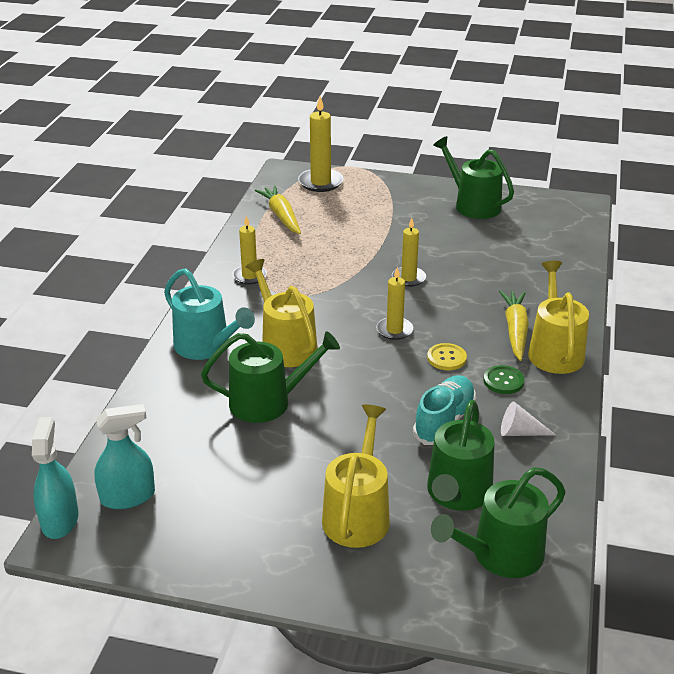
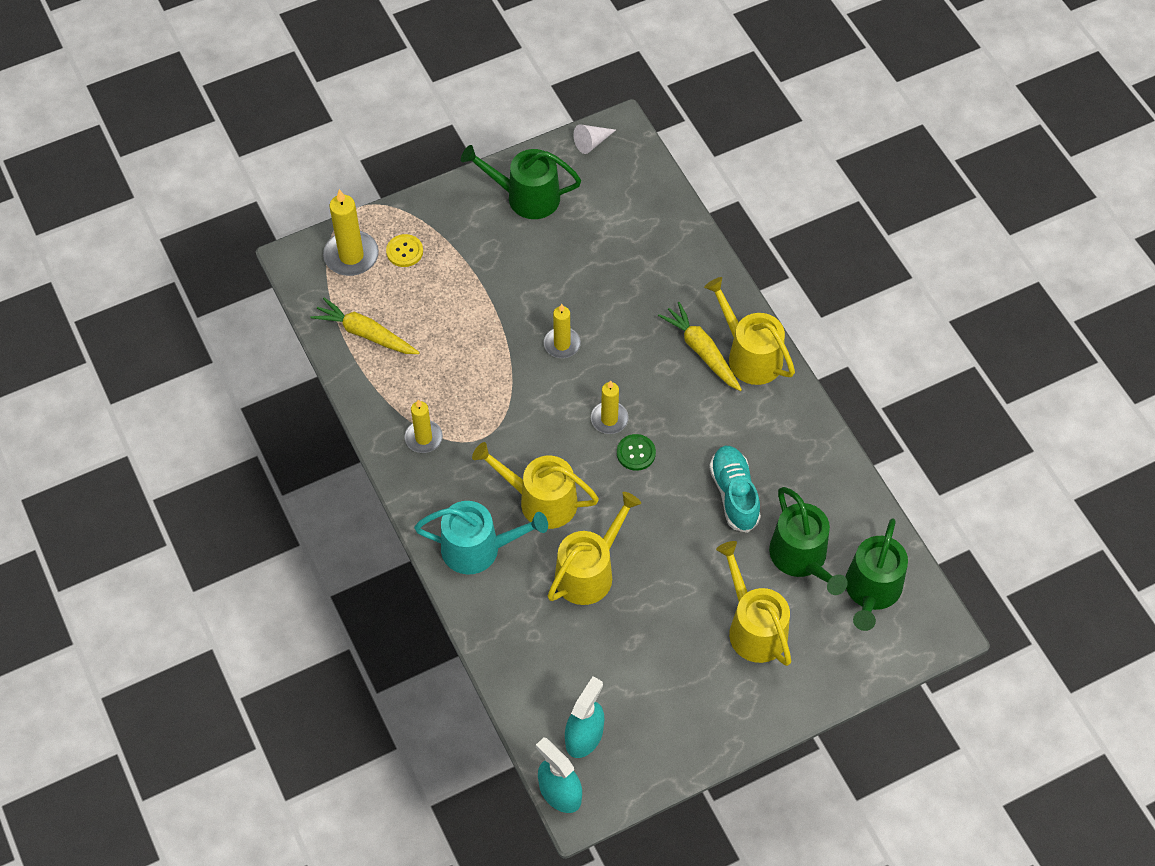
camera: 40 degrees left, 25 degrees up
(267, 402) = (589, 572): green watering can -> yellow watering can
(446, 358) = (677, 423): yellow button -> yellow button (404, 251)
(503, 381) = (740, 418): green button -> green button (636, 453)
(520, 432) = (794, 465): white cone -> white cone (592, 142)

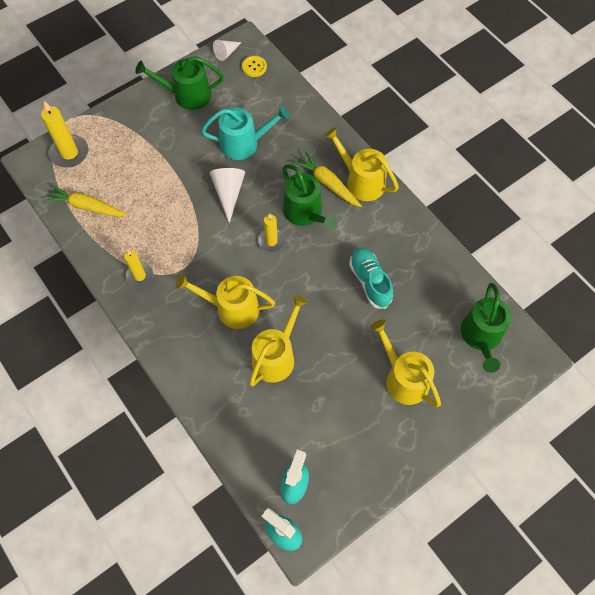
camera: 10 degrees left, 5 degrees up
(404, 251) = (107, 144): yellow button -> yellow button (254, 67)
(478, 548) = (192, 352): turquoise watering can -> turquoise watering can (244, 143)
(562, 344) = (228, 193): yellow candle -> white cone
(636, 453) = (294, 262): green button -> none
(801, 558) = (427, 320): green watering can -> green watering can (305, 213)

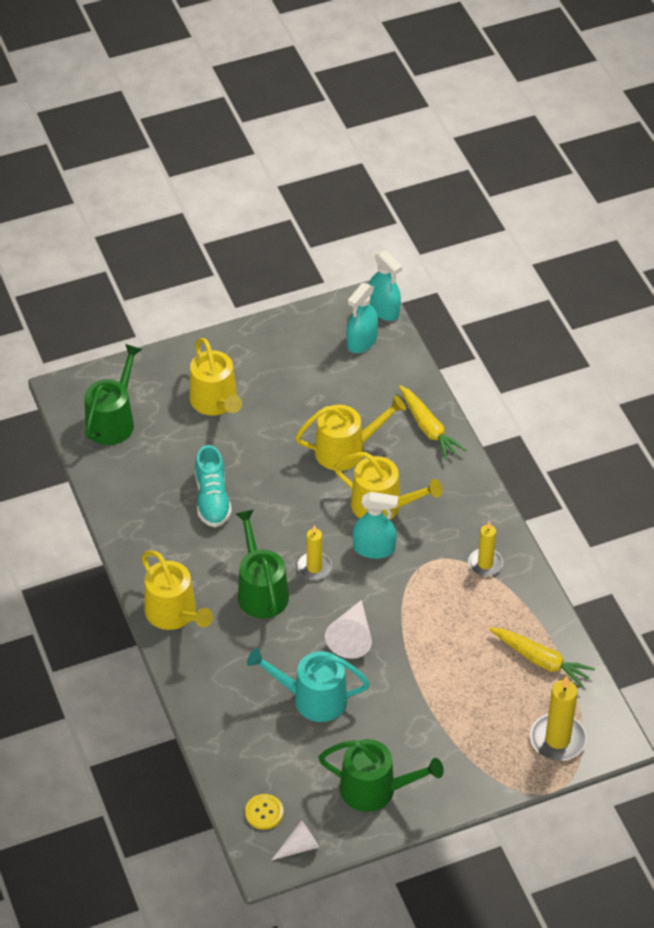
camera: 165 degrees left, 15 degrees down
(229, 268) = (374, 548): none -> turquoise spray bottle
(276, 356) = (346, 450): yellow watering can -> yellow watering can turned 150 degrees counterclockwise
(327, 183) = (219, 621): yellow carrot -> yellow carrot (428, 428)

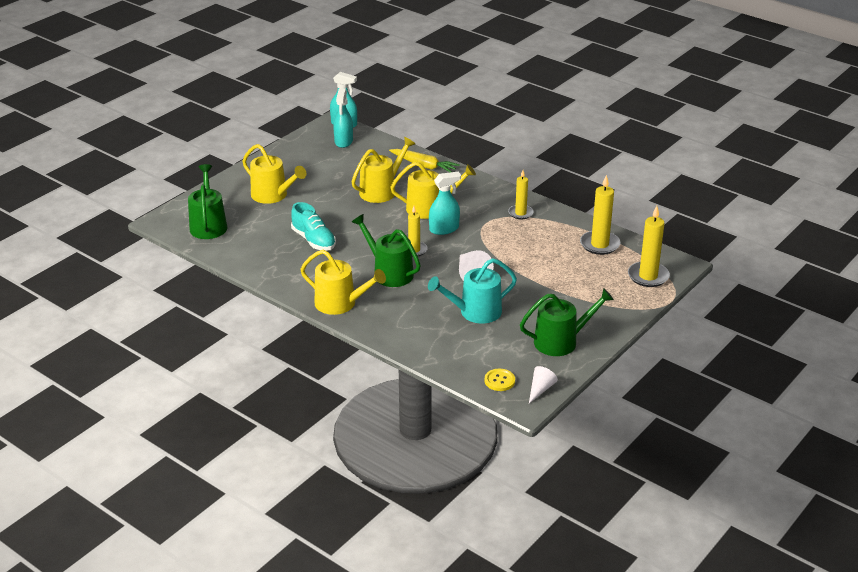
camera: 30 degrees left, 15 degrees down
(540, 660) = (599, 244): yellow carrot -> yellow candle

